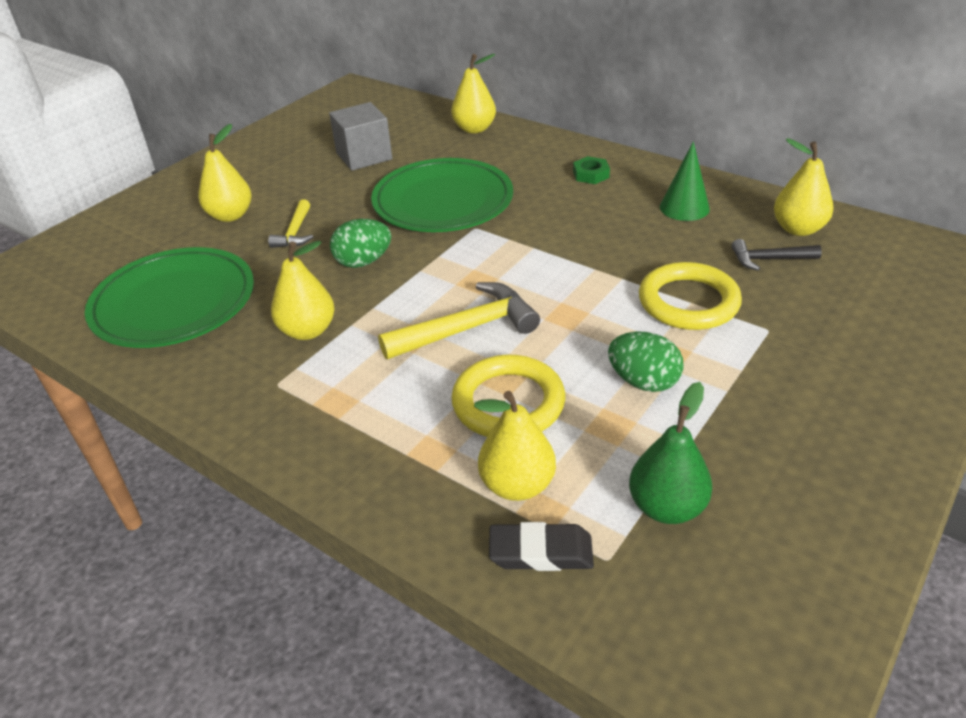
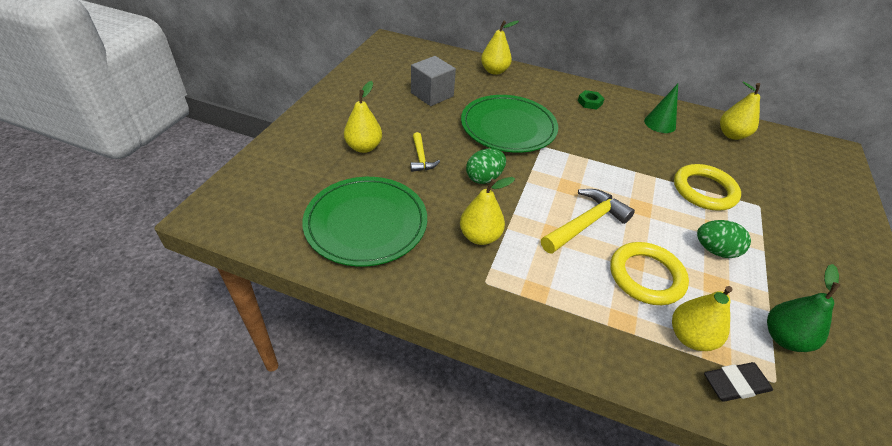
camera: 20 degrees left, 5 degrees up
(768, 259) = (729, 157): black hammer -> none

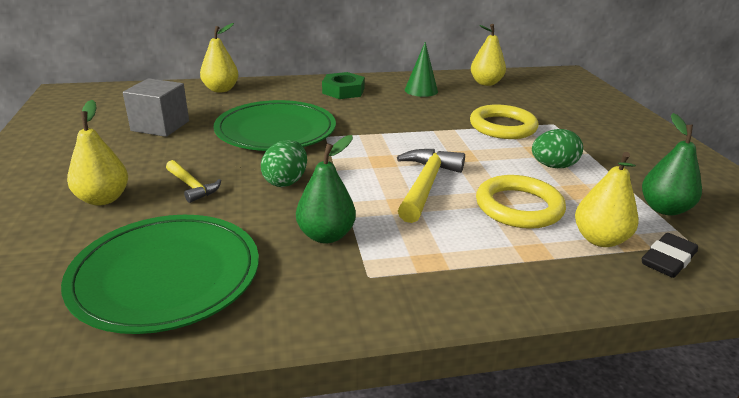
camera: 30 degrees left, 15 degrees down
(480, 236) = (326, 235): yellow pear -> green pear
(589, 102) = (343, 91): green nut -> green nut, size x1.58

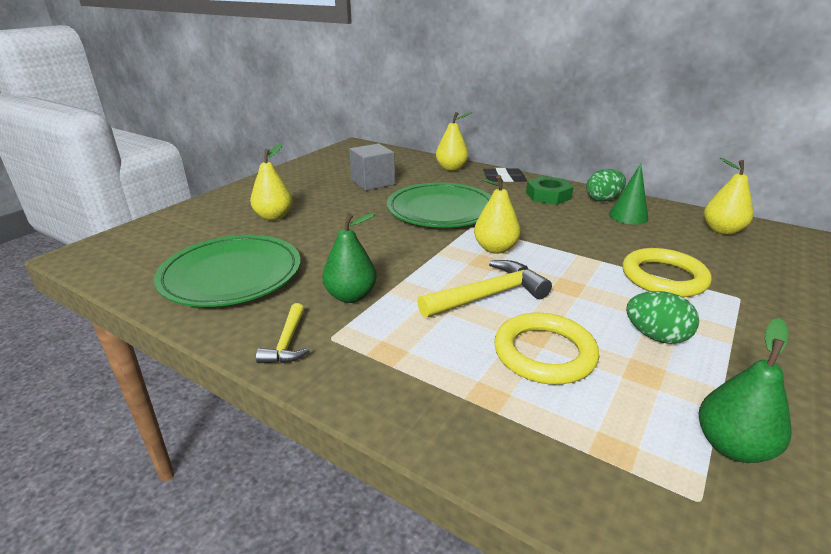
camera: 45 degrees right, 0 degrees up
(192, 186) = (328, 228): yellow hammer -> yellow hammer (287, 343)
(286, 181) = (388, 248): green egg -> green egg (603, 199)
(600, 239) = (579, 426): yellow pear -> yellow pear (495, 249)
(668, 260) = (629, 493): black eraser -> black eraser (504, 178)

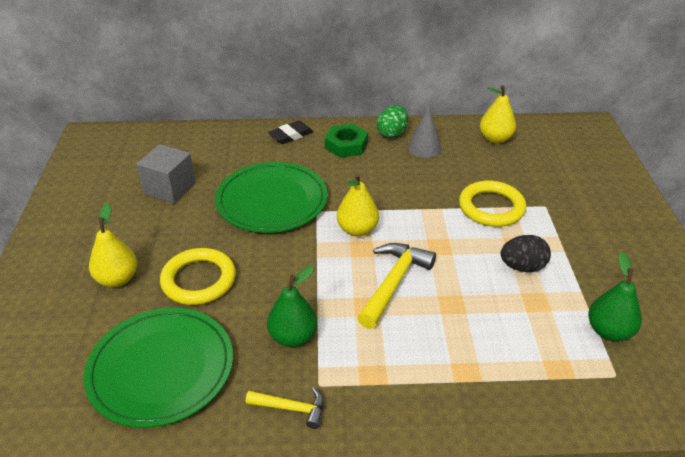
camera: 35 degrees left, 10 degrees up
(287, 343) = (292, 408): yellow hammer -> yellow hammer turned 45 degrees counterclockwise
(451, 168) = (229, 138): yellow pear -> none
(544, 353) = (471, 317): yellow ring -> yellow ring (199, 280)
(628, 216) = (424, 148): green cone -> grey cone
(656, 336) = (522, 267): green egg -> black egg

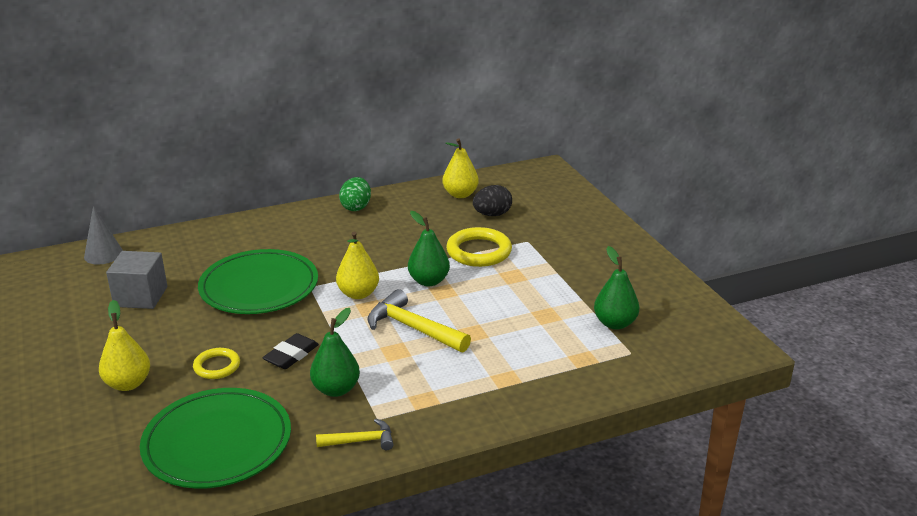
camera: 20 degrees left, 10 degrees down
(199, 280) = (217, 366): yellow ring -> yellow ring, size x0.59
(291, 135) = (250, 226): black eraser -> black eraser (291, 355)
(346, 145) = (313, 225): green nut -> none
(394, 283) = (412, 328): yellow hammer -> yellow hammer turned 60 degrees counterclockwise
(424, 148) = (394, 214): grey cone -> grey cone (103, 254)
(429, 231) = (428, 281): none -> green pear
(522, 267) = (525, 292): black egg -> black egg (492, 214)

